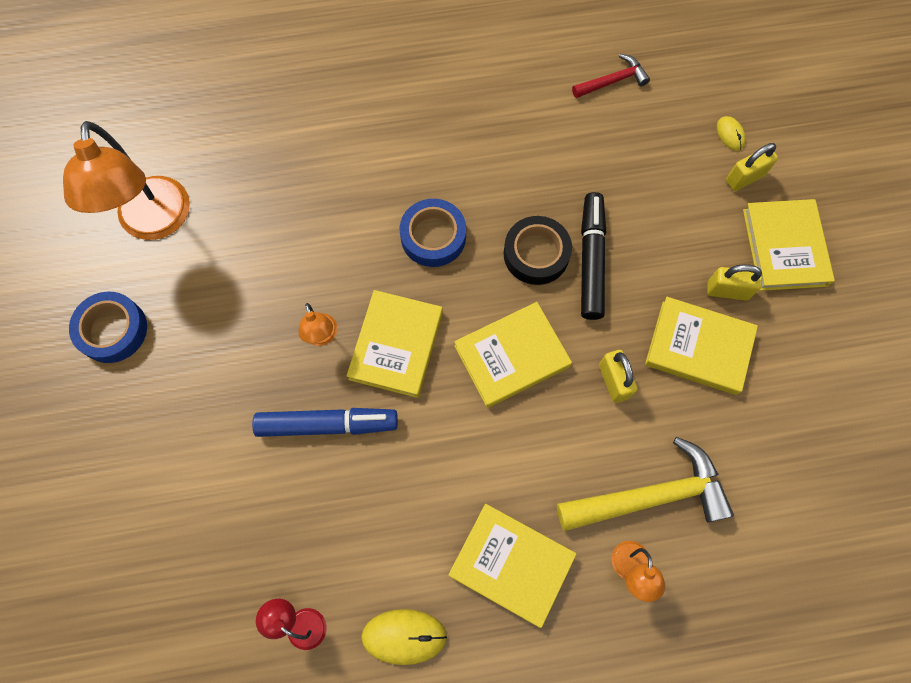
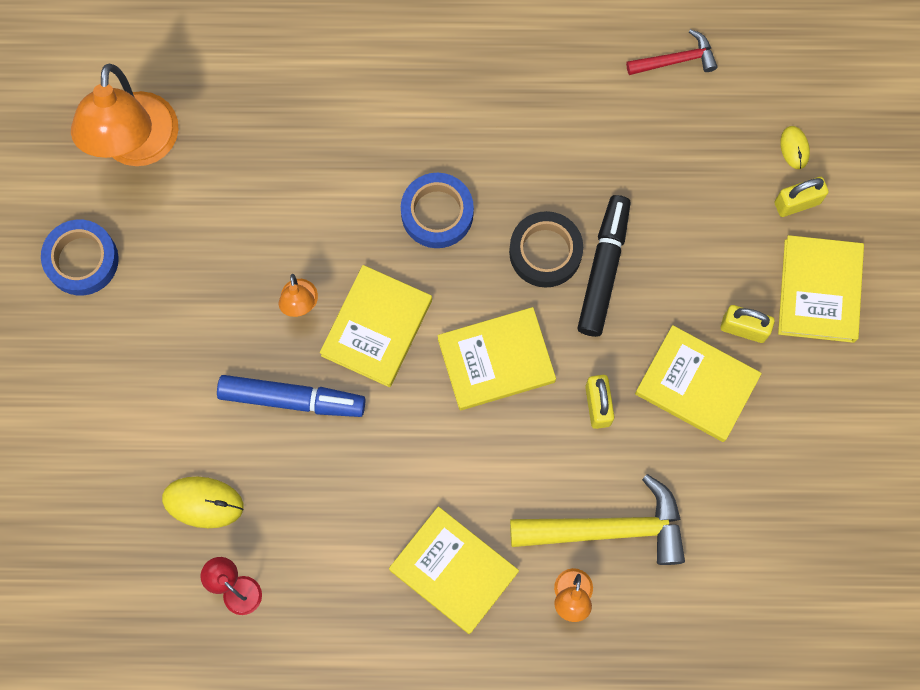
camera: 10 degrees right, 5 degrees up
(404, 636) = (335, 619): yellow mouse -> yellow mouse (203, 502)

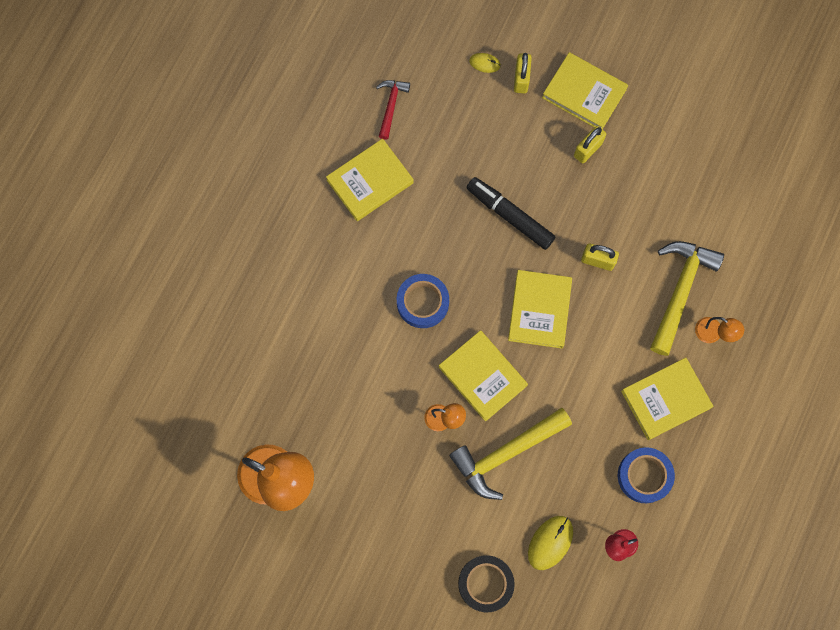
camera: 65 degrees left, 0 degrees up
(82, 260) = (343, 553): blue tape -> blue tape (644, 476)
(292, 399) = (506, 453): blue marker -> yellow hammer
(545, 252) = (481, 246): black tape -> black tape (485, 583)
(696, 385) = (611, 195): yellow book -> yellow book (370, 181)

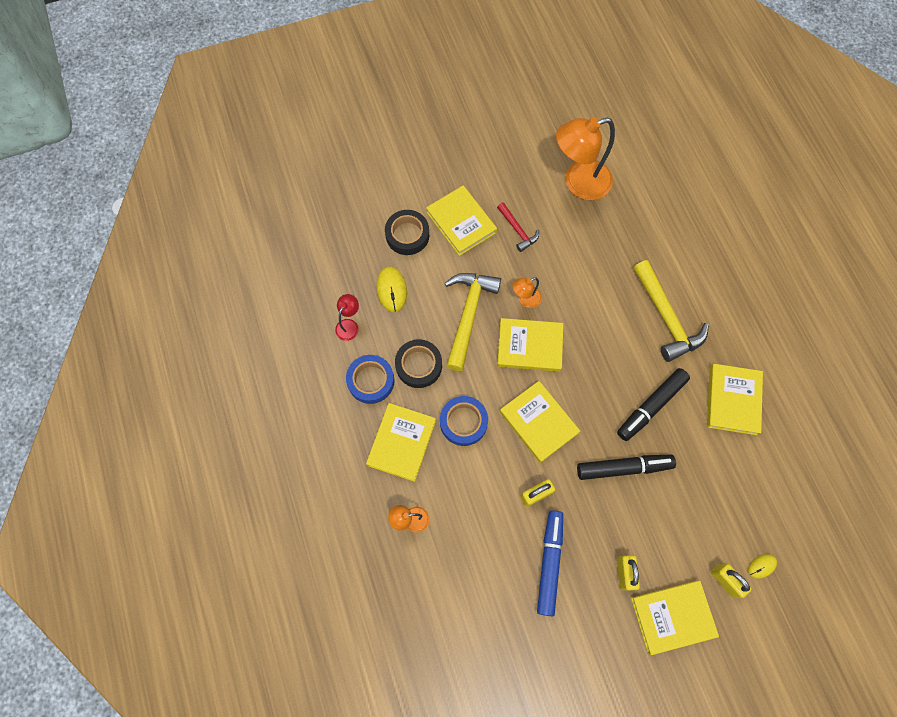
camera: 135 degrees right, 5 degrees down
(391, 106) = (781, 466): red hammer -> red hammer (517, 230)
(422, 302) = (613, 355): blue tape -> blue tape (463, 422)
(425, 548) = (461, 222): none -> yellow book
(438, 237) = (651, 406): none -> black marker
(591, 450) = (419, 365): none -> black tape
(636, 206) = (549, 562): none -> blue marker
(680, 291) = (460, 528): yellow hammer -> yellow hammer (666, 317)

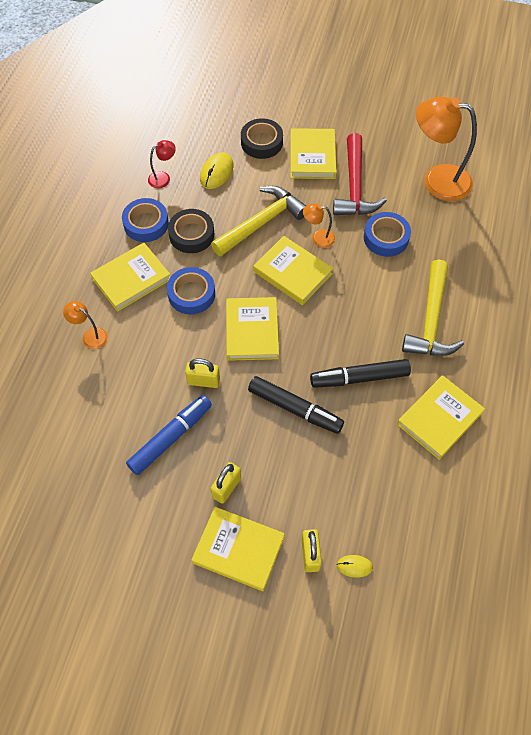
camera: 35 degrees right, 10 degrees down
(517, 230) = (354, 186): red hammer -> red hammer, size x1.83
(578, 264) = (386, 238): none -> blue tape

